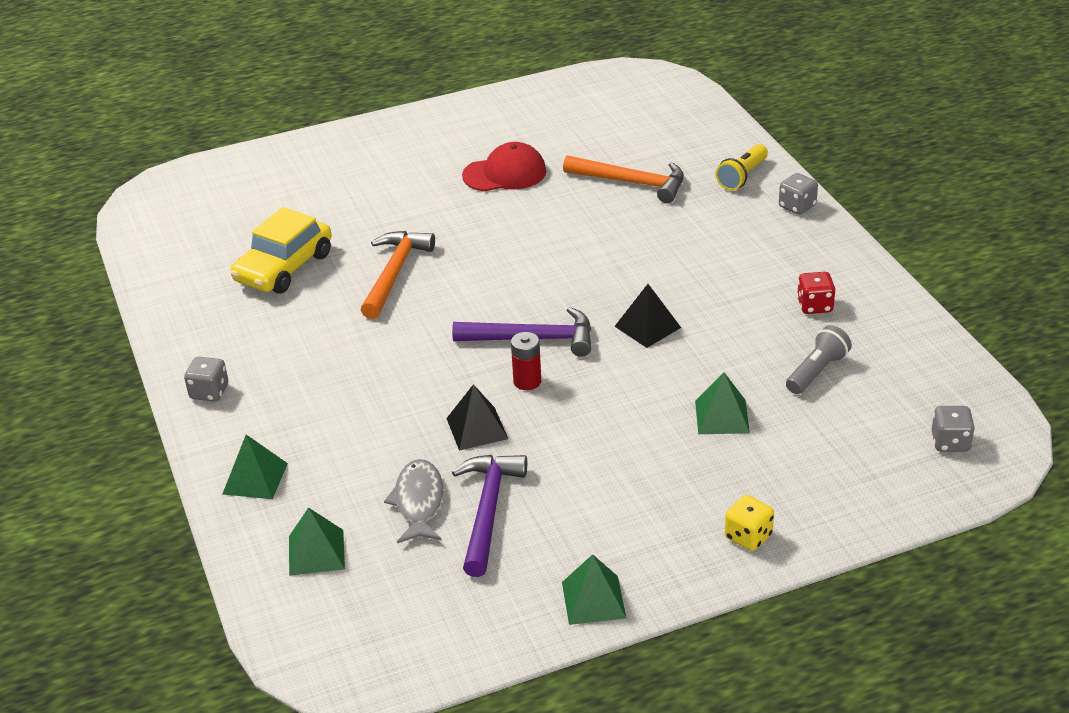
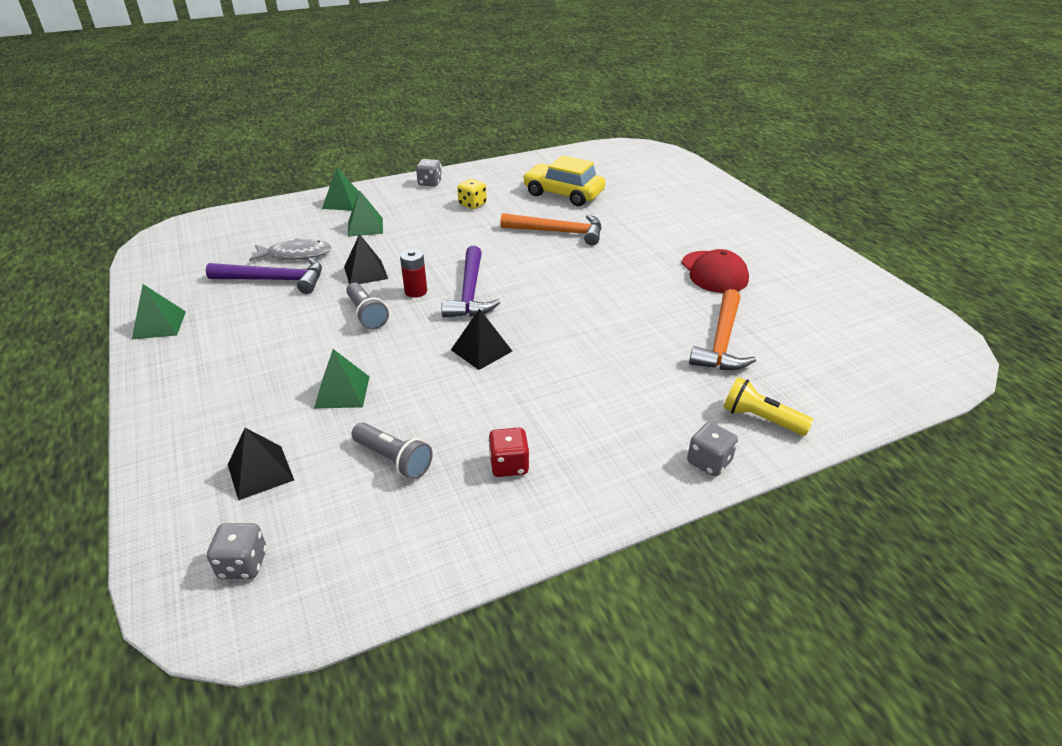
camera: 85 degrees right, 0 degrees up
(316, 552) = (266, 225): green pyramid -> green pyramid (365, 227)
(577, 416) = (367, 315): none -> grey flashlight
(748, 536) = (180, 402): yellow dice -> yellow dice (472, 204)
(844, 453) = (260, 472): none -> black pyramid

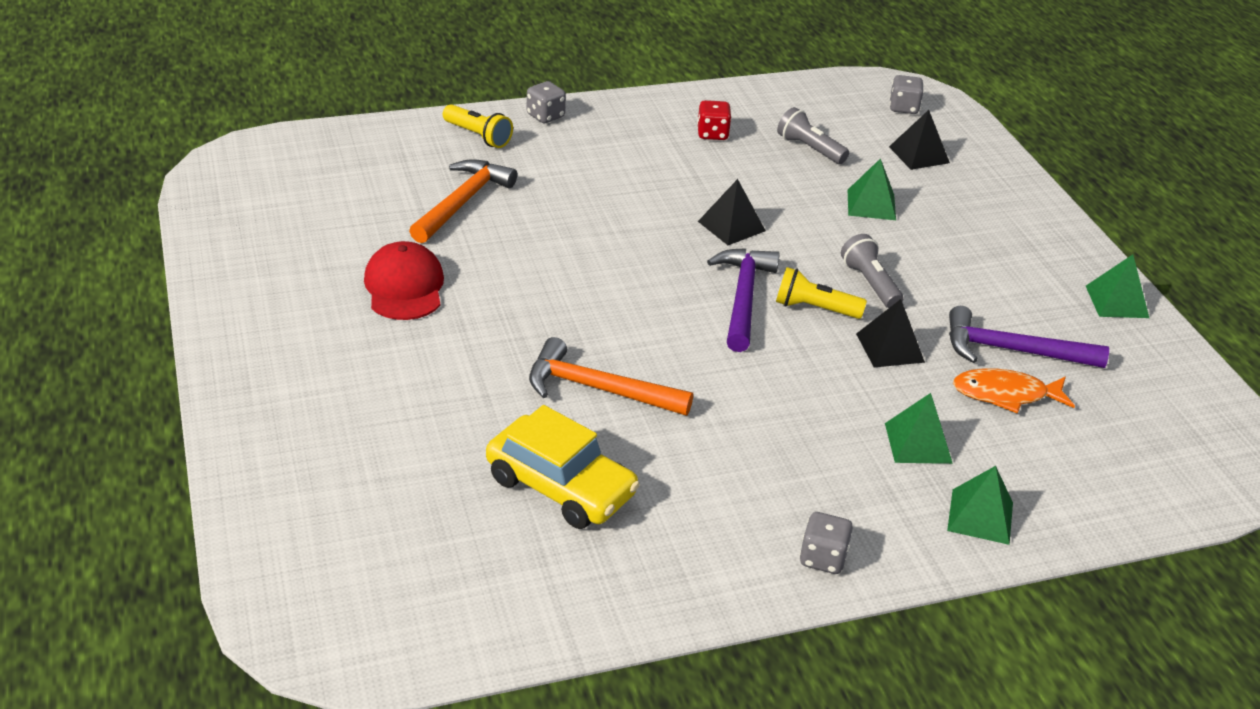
camera: 175 degrees left, 0 degrees up
(296, 254) = (1005, 394): grey fish -> orange fish
(416, 291) = (814, 308): red battery -> yellow flashlight
(472, 204) = (736, 477): yellow dice -> none

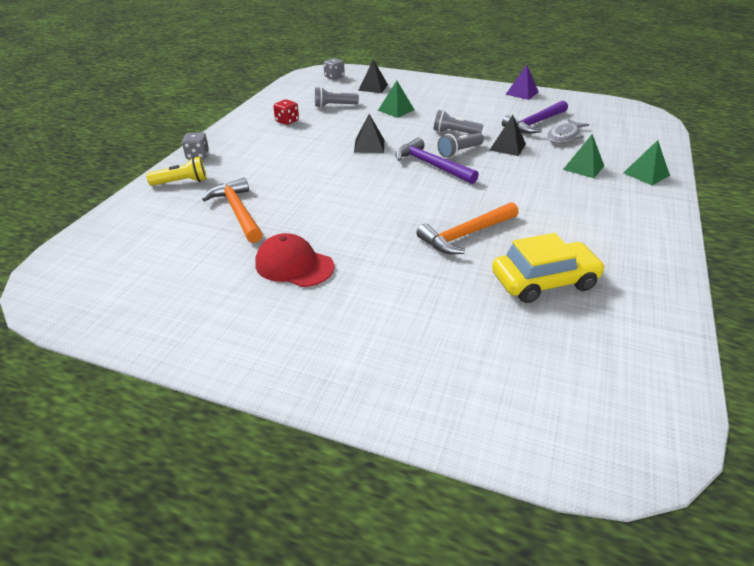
camera: 50 degrees left, 0 degrees up
(814, 308) = (459, 152): yellow flashlight -> grey flashlight
(822, 558) = (655, 224): grey dice -> none
(1005, 394) = (564, 136): orange fish -> grey fish
(1117, 301) = (522, 93): green pyramid -> purple pyramid

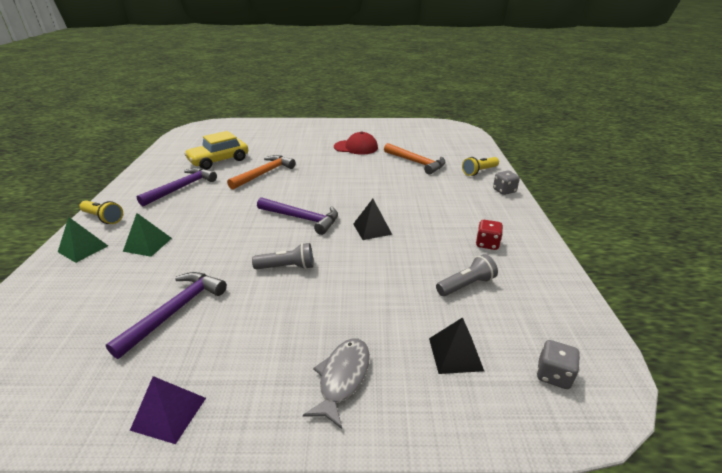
camera: 160 degrees right, 5 degrees down
(396, 110) = (379, 296): green pyramid -> none
(459, 152) = (277, 239): grey flashlight -> none
(507, 147) = (224, 257): black pyramid -> none
(564, 136) = (144, 291): grey fish -> grey fish (342, 378)
(582, 231) = (182, 188): none -> purple hammer
(657, 203) = (103, 218): none -> yellow flashlight

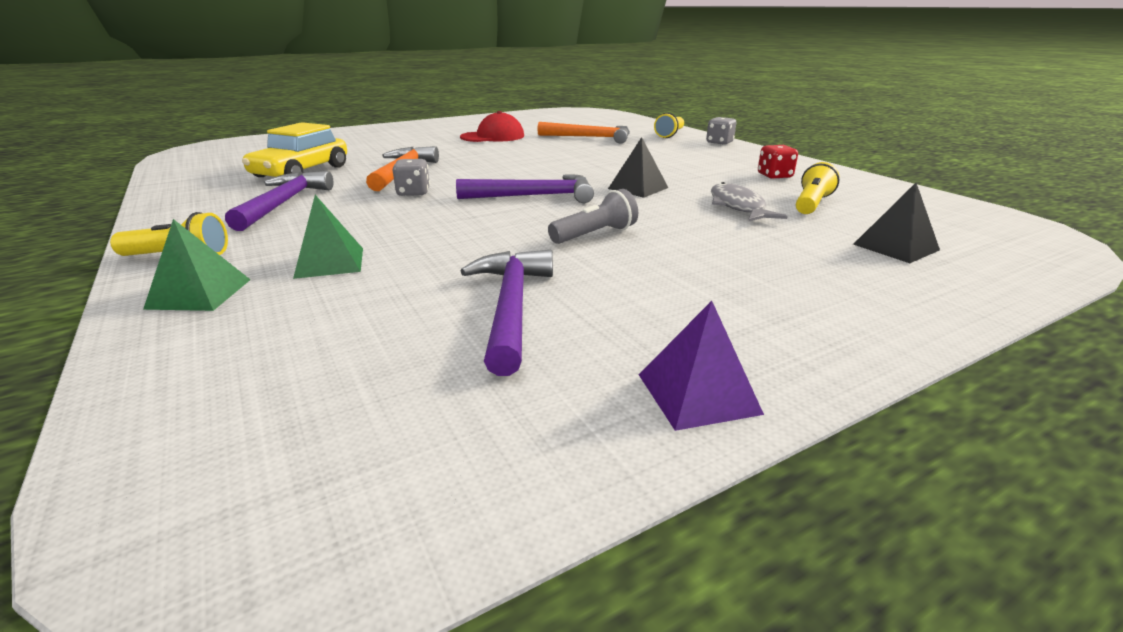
camera: 30 degrees left, 5 degrees down
(342, 378) = (833, 294): grey fish -> grey fish (738, 207)
(466, 285) = (811, 204): grey flashlight -> yellow flashlight
(553, 375) = (991, 236): grey dice -> grey dice (413, 193)

